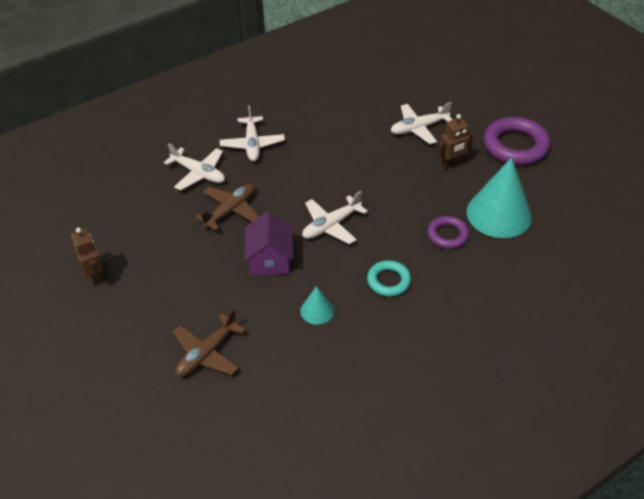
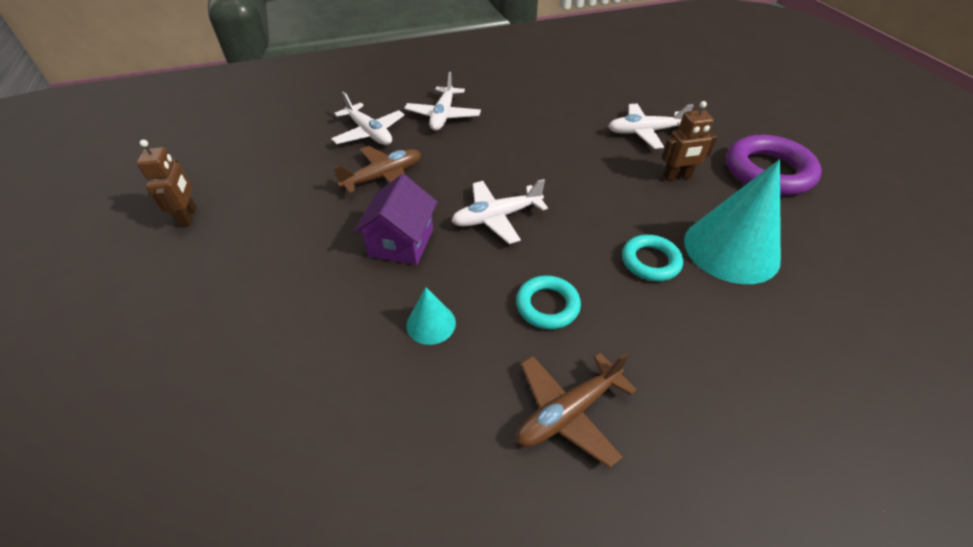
camera: 15 degrees right, 0 degrees up
(207, 353) = (254, 347): brown plane -> brown plane (568, 412)
(447, 235) = (650, 261): purple ring -> turquoise ring

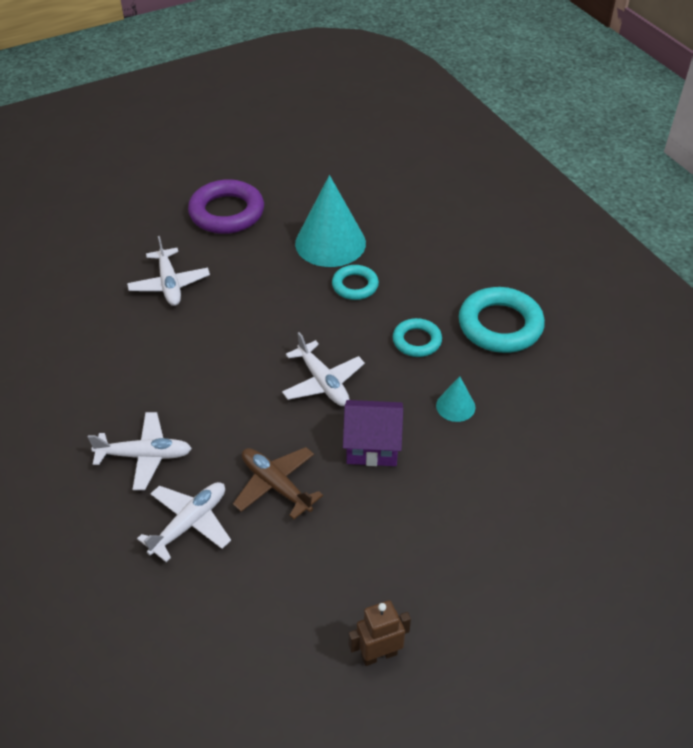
camera: 100 degrees left, 0 degrees up
(568, 412) = (500, 325): brown plane -> turquoise ring
(677, 177) = (242, 266): brown robot -> none

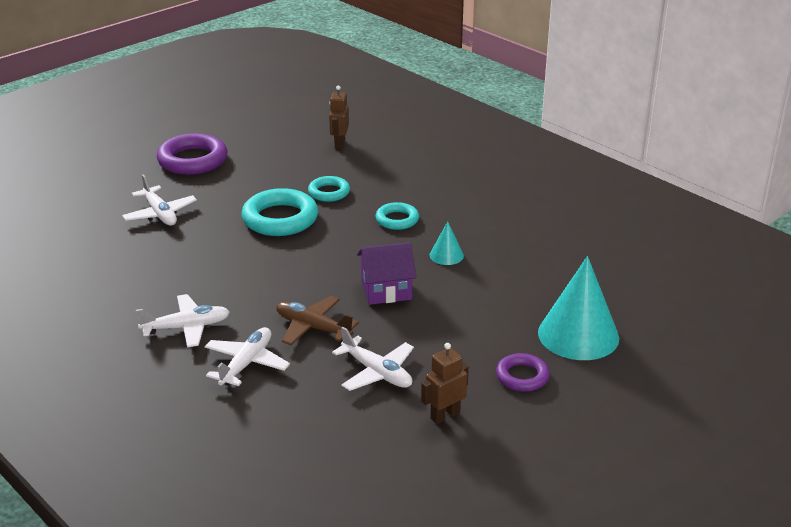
camera: 15 degrees left, 15 degrees down
(323, 382) = (327, 257): white plane -> white plane (377, 372)
(330, 243) = (295, 168): turquoise cone -> turquoise cone (578, 335)
(388, 215) = (339, 144): none -> brown robot
(485, 615) = (522, 376): none -> purple ring
(500, 325) = (463, 200): turquoise ring -> turquoise ring (280, 219)

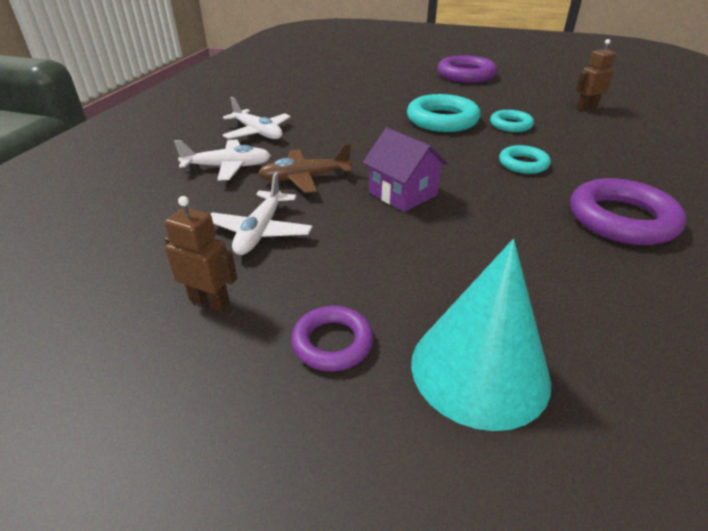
camera: 60 degrees right, 5 degrees up
(160, 214) = (387, 86): white plane -> none
(313, 328) = (304, 178): brown plane -> brown plane turned 105 degrees counterclockwise
(446, 255) = (507, 207): turquoise cone -> none
(499, 222) = (621, 219): none -> purple ring

